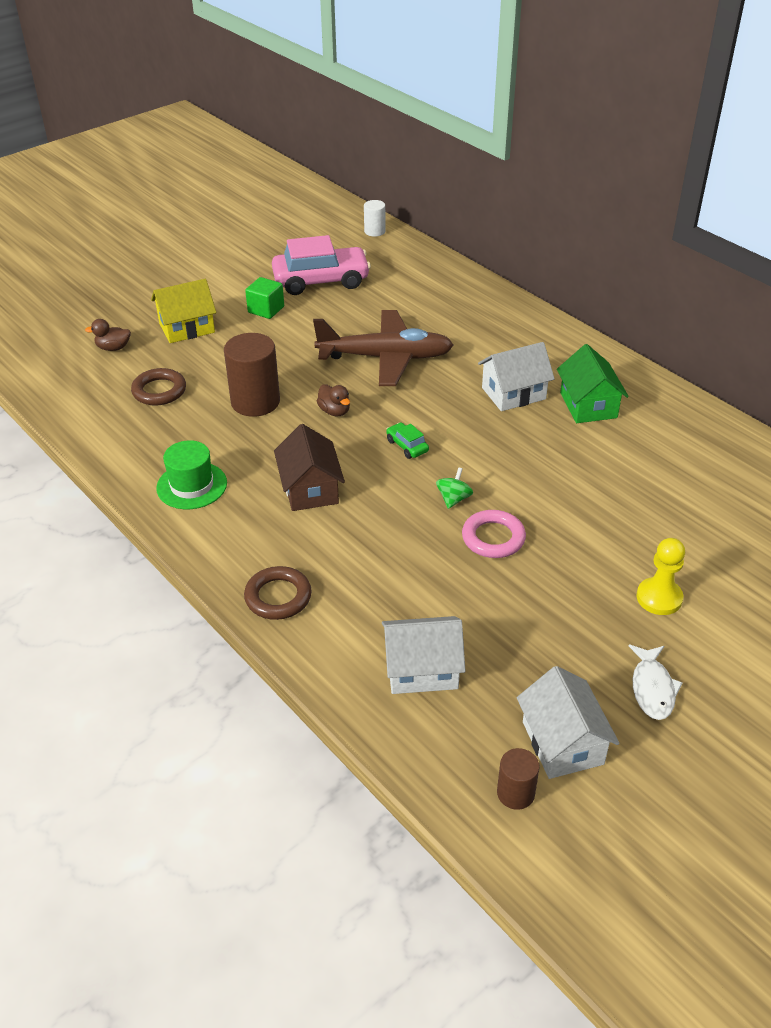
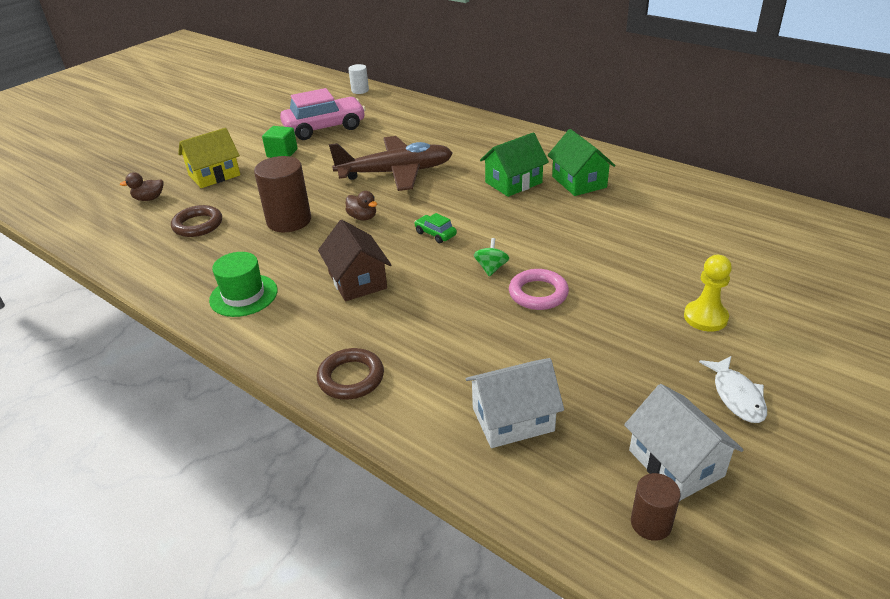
camera: 10 degrees left, 5 degrees down
(513, 393) = (513, 182): white house -> green house

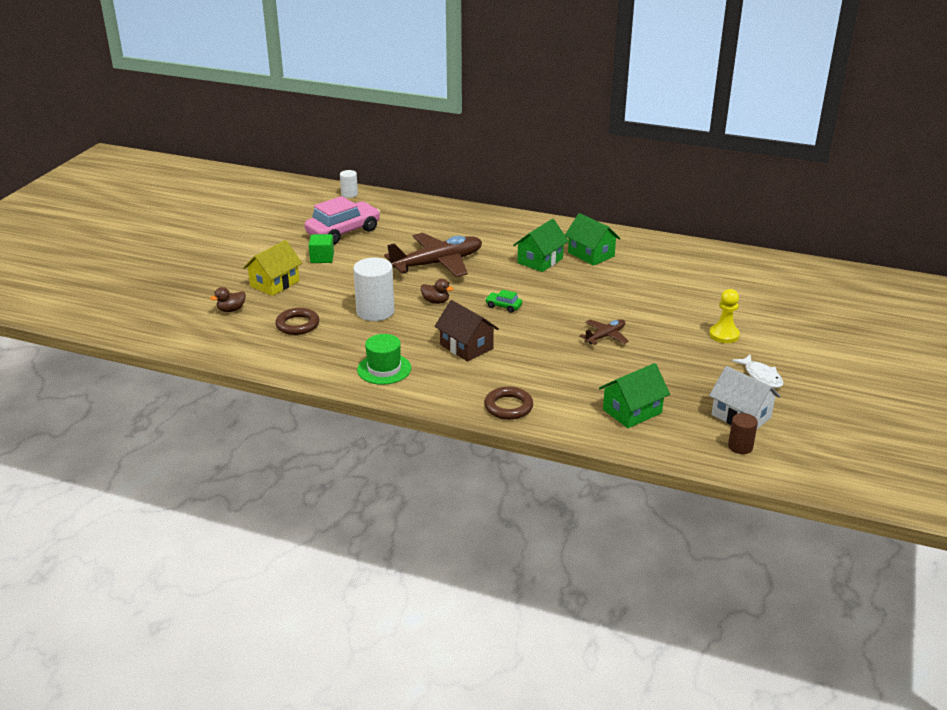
camera: 20 degrees left, 5 degrees down
(289, 221) = (375, 311): brown cylinder -> white cylinder
(491, 268) = (561, 324): green spinning top -> none
(513, 419) = (632, 411): white house -> green house
(538, 293) = (605, 336): pink ring -> brown plane

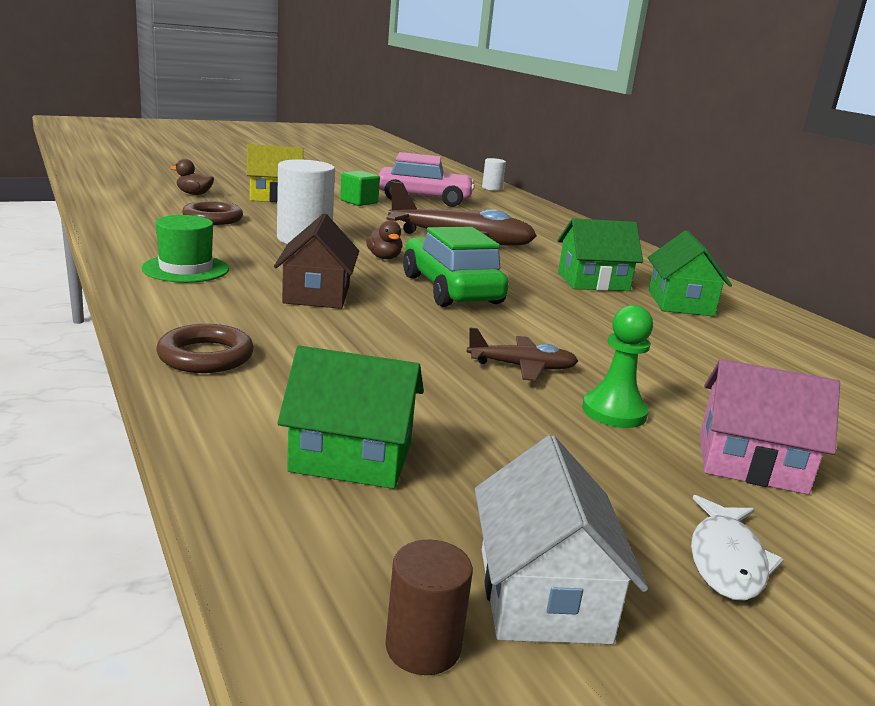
camera: 40 degrees right, 10 degrees down
(503, 306) = (450, 289): green car -> green car, size x2.35
(662, 339) = (614, 412): none -> green pawn
(724, 335) = (751, 463): yellow pawn -> pink house

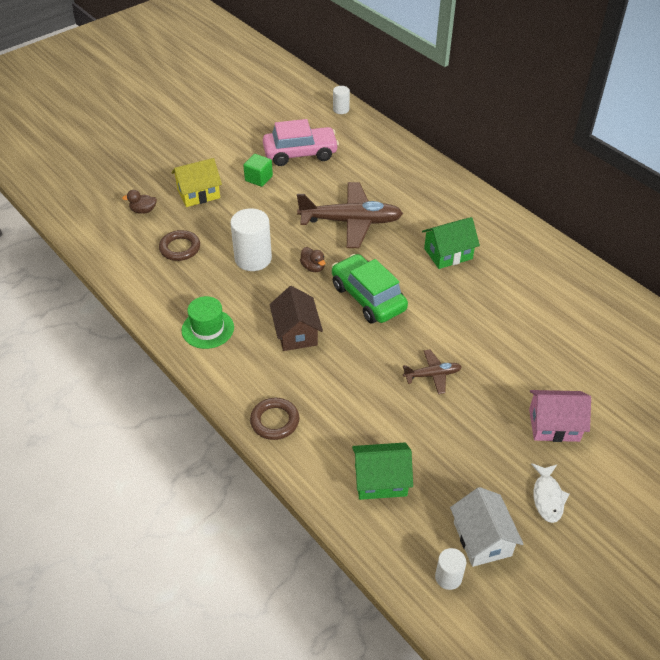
camera: 10 degrees left, 25 degrees up
(423, 647) = (448, 577): brown cylinder -> white cylinder
(614, 412) = (486, 402): green pawn -> none
(680, 303) = (504, 264): green house -> none

